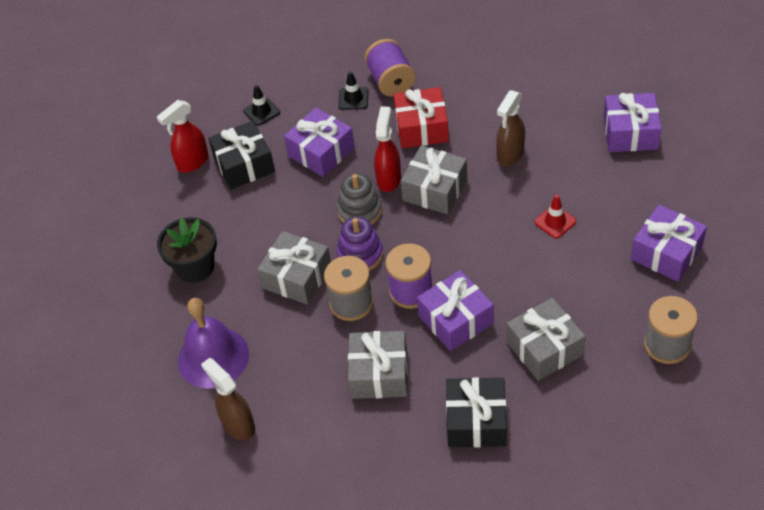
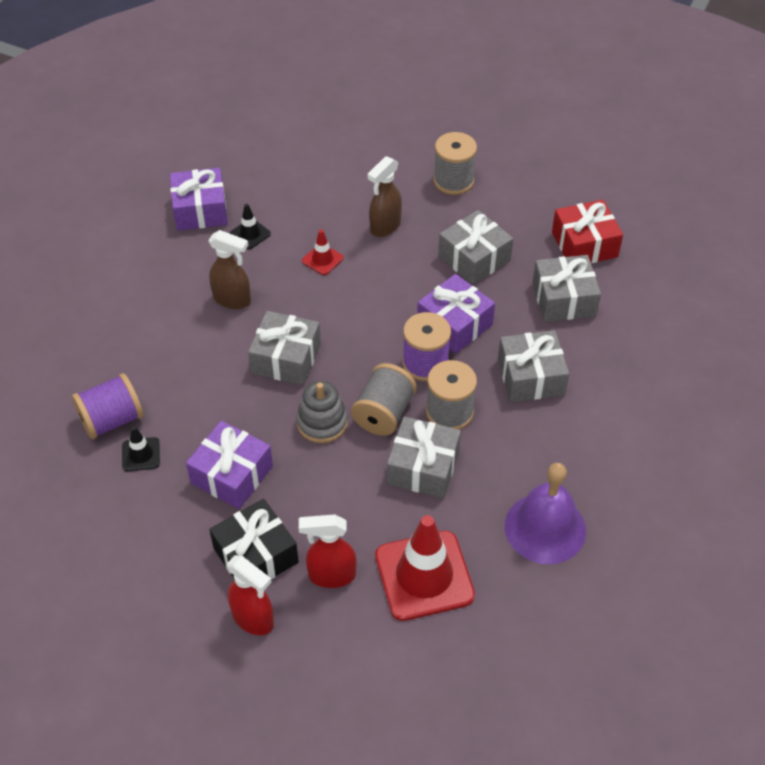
camera: 105 degrees left, 0 degrees up
(195, 267) = (424, 575): black flower pot -> red traffic cone
(238, 424) = (620, 487): brown spray bottle -> brown spray bottle (385, 227)
(261, 112) = (161, 554): black traffic cone -> black traffic cone (250, 234)
(360, 254) = (384, 413): purple stacking toy -> grey spool
(389, 178) = (272, 402): red spray bottle -> red spray bottle (331, 575)
(421, 128) = (192, 381): red gift -> red gift (584, 244)
(476, 421) = (563, 299): black gift -> grey gift
(666, 253) = (352, 183): purple gift -> none

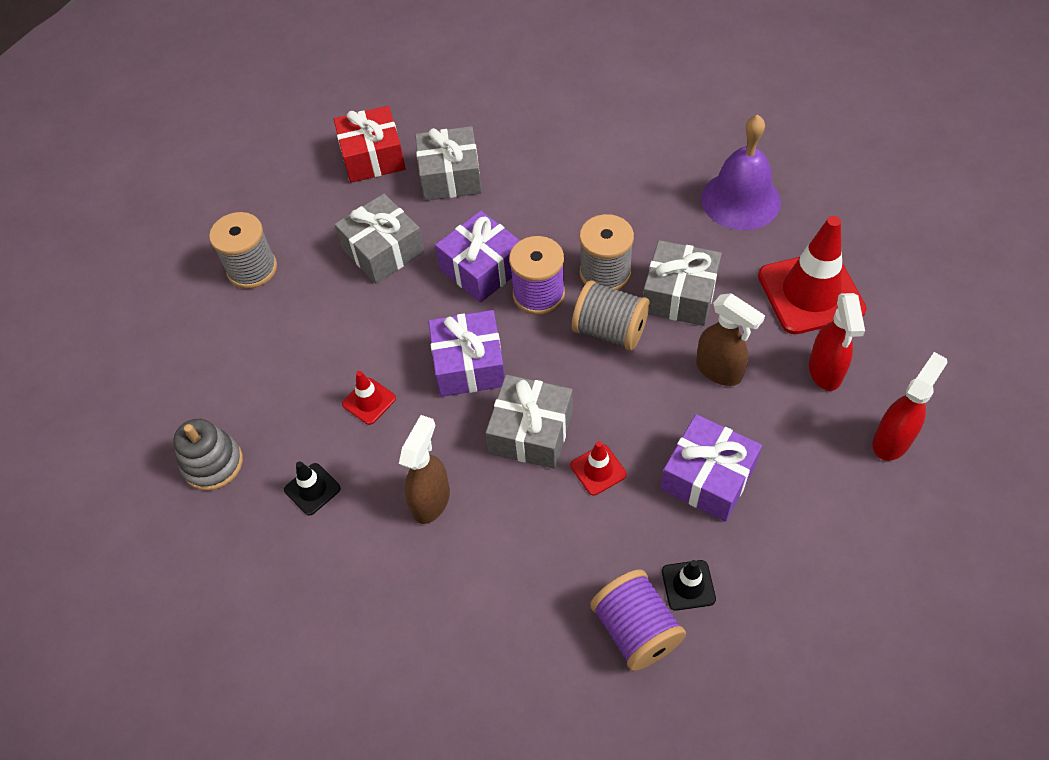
camera: 85 degrees left, 5 degrees up
(200, 210) = (256, 558): purple gift -> purple gift (469, 364)
(247, 401) = (598, 470): none -> red traffic cone
(256, 555) = (813, 444): black gift -> none
(322, 422) = (626, 389): grey stacking toy -> grey stacking toy (213, 463)
(385, 227) = (320, 337): brown spray bottle -> brown spray bottle (719, 371)
(530, 377) = (556, 205): grey gift -> none

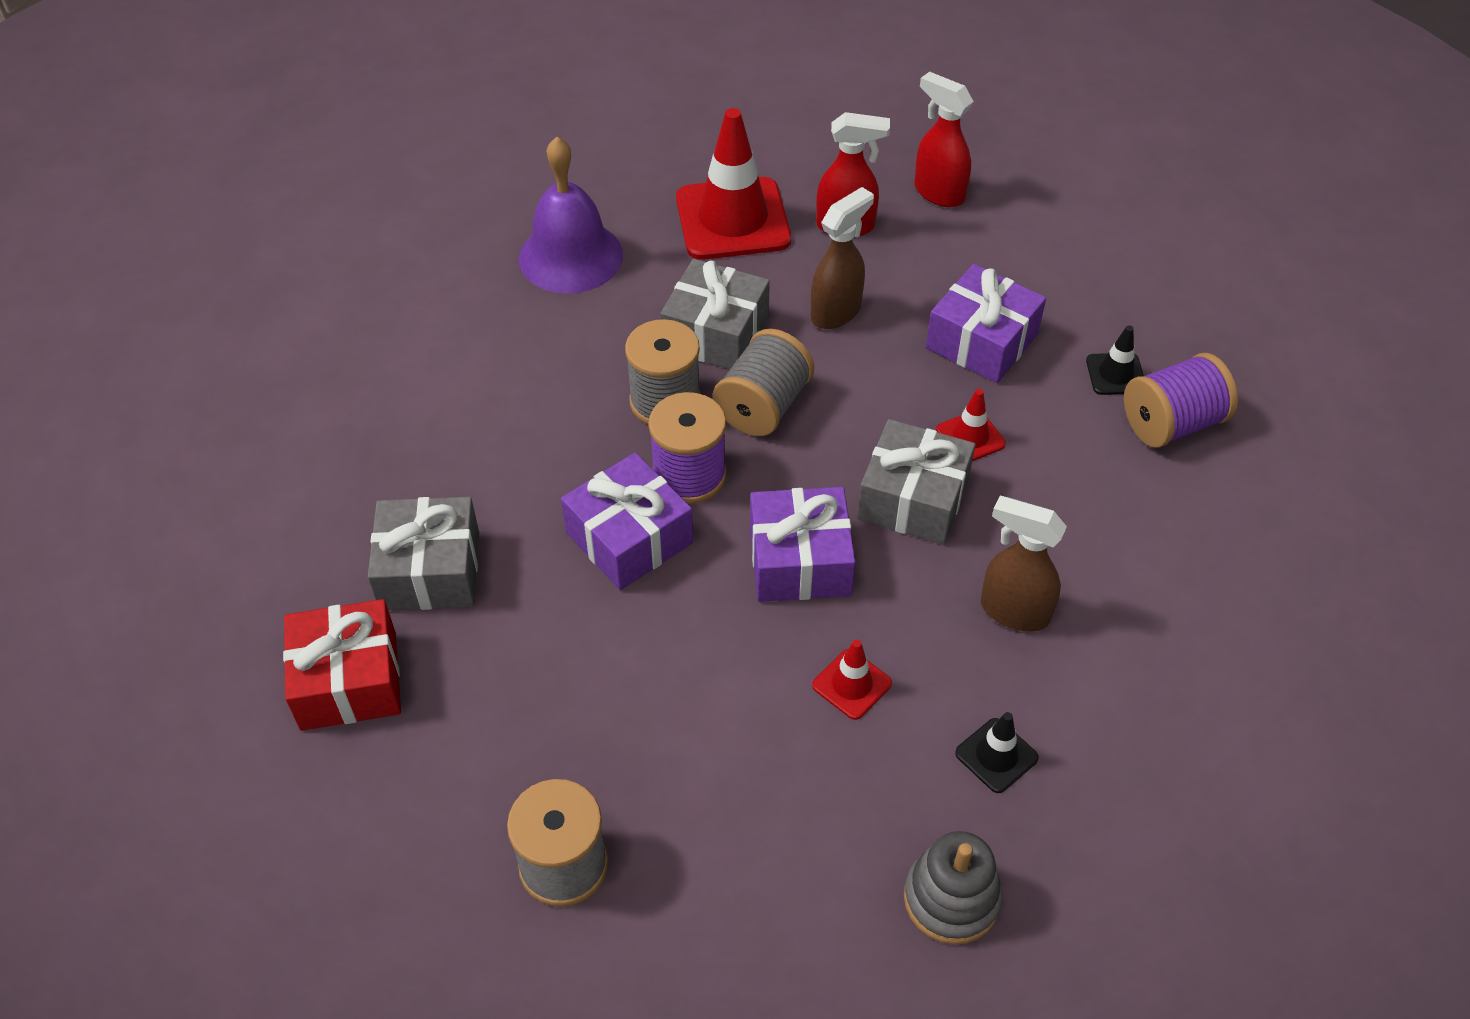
camera: 90 degrees left, 5 degrees down
(383, 250) = (565, 665): grey gift -> none

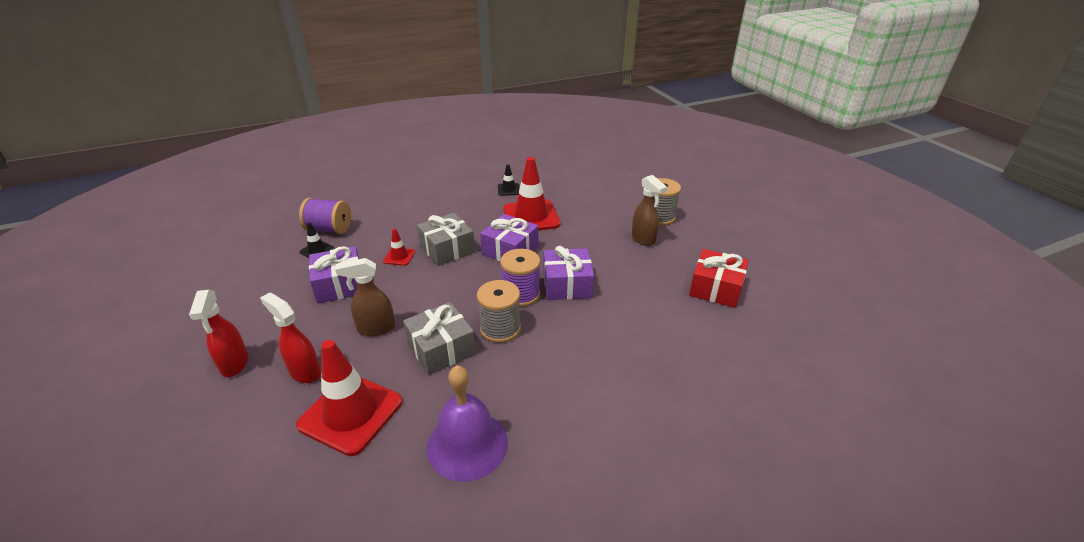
camera: 145 degrees left, 15 degrees down
(430, 570) = (662, 310): grey gift -> none
(763, 406) = (460, 305): grey spool -> none
(851, 684) = (531, 217): red traffic cone -> red traffic cone, size x2.16
(951, 899) = (554, 175): grey stacking toy -> none
(1013, 611) = (459, 211): brown spray bottle -> brown spray bottle (643, 239)

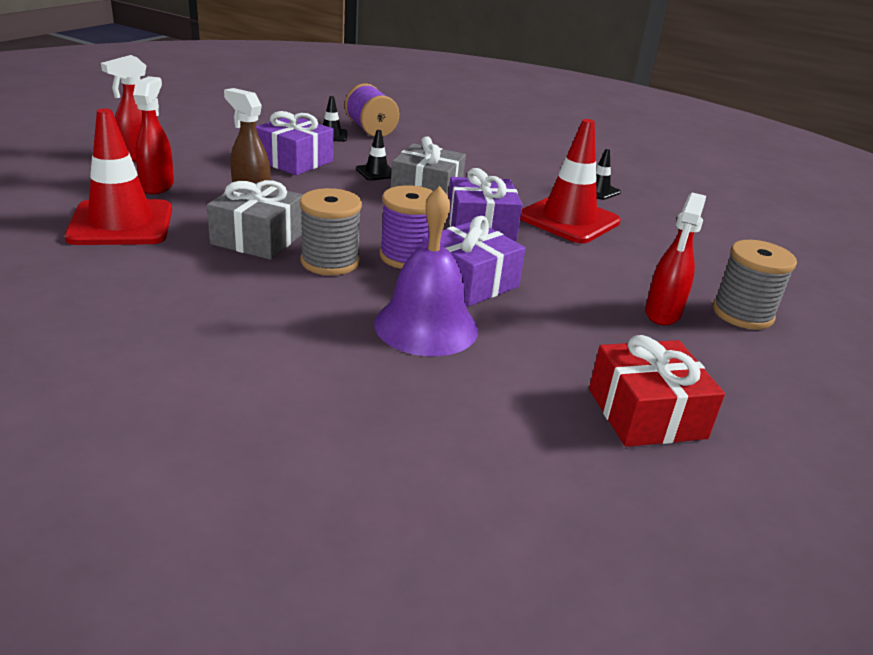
camera: 50 degrees right, 5 degrees down
(399, 257) = (376, 172): red traffic cone -> black traffic cone
(467, 444) = (126, 297): purple bell -> purple bell (426, 326)
(643, 239) = (662, 314): brown spray bottle -> red spray bottle

